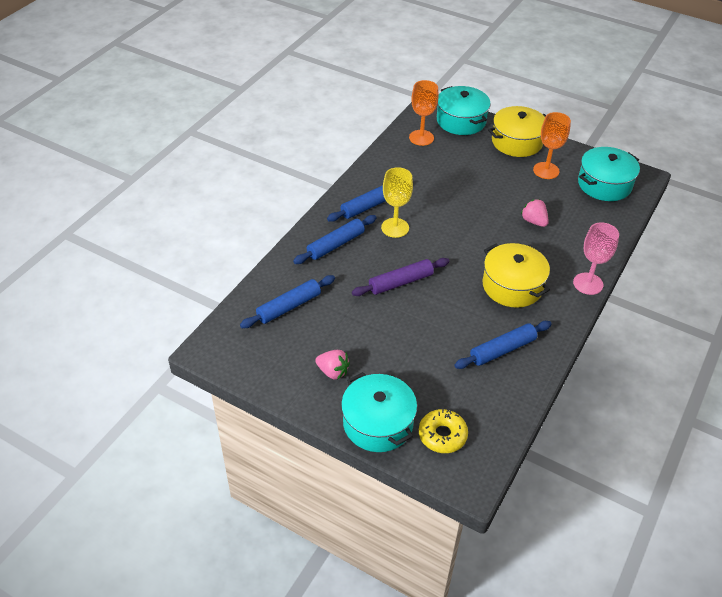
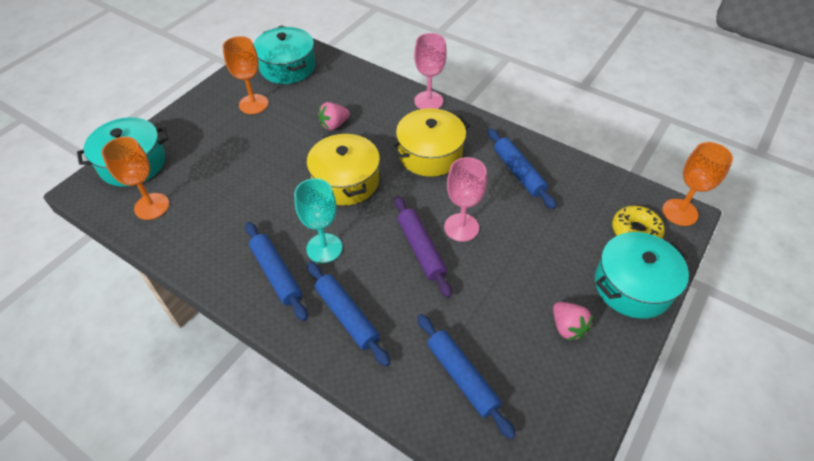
camera: 85 degrees left, 5 degrees up
(333, 372) = (567, 327): pink strawberry -> pink strawberry turned 120 degrees clockwise
(395, 228) = (324, 248): yellow goblet -> turquoise goblet
(428, 307) = (461, 227): none -> pink goblet
(474, 479) = (680, 212): none -> orange goblet
(517, 142) = (195, 120): yellow pot -> yellow pot (346, 181)

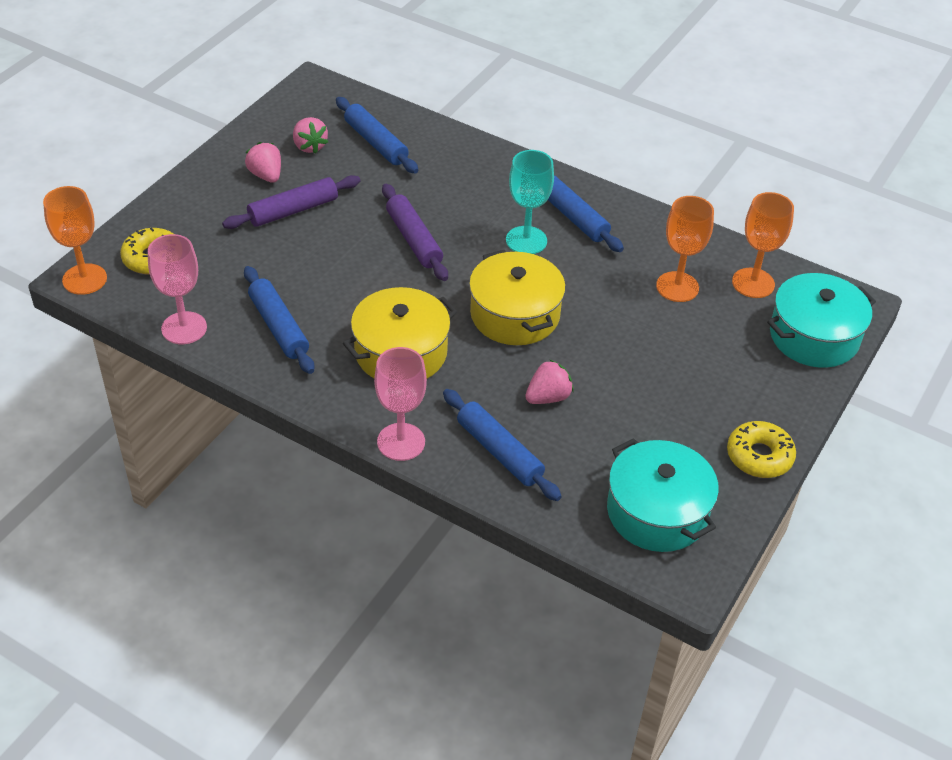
camera: 175 degrees right, 5 degrees down
(216, 92) = (759, 456): none -> yellow donut
(253, 104) = (687, 433): orange goblet -> orange goblet (677, 287)
(347, 316) = (489, 183): blue rolling pin -> blue rolling pin (499, 452)
(461, 227) = (364, 262): pink goblet -> pink goblet (184, 328)
(531, 282) = (293, 210): none -> purple rolling pin
(532, 371) = (309, 146): none -> pink strawberry
(633, 286) = (182, 207): turquoise pot -> none

